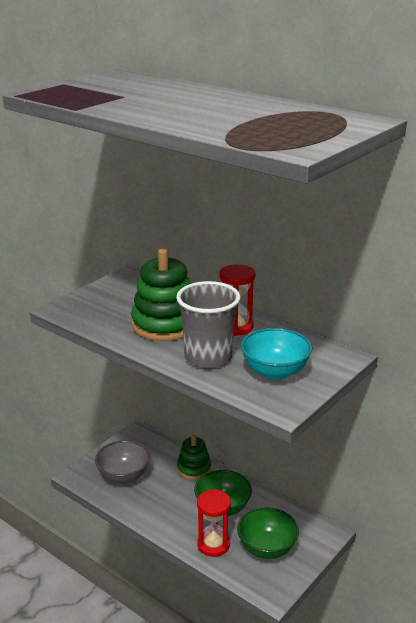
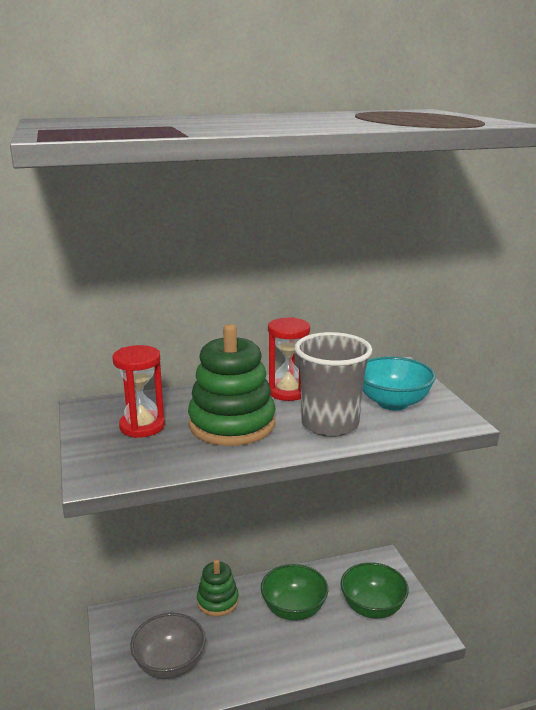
camera: 55 degrees left, 5 degrees down
(213, 544) = (338, 642): red hourglass -> red hourglass (142, 426)

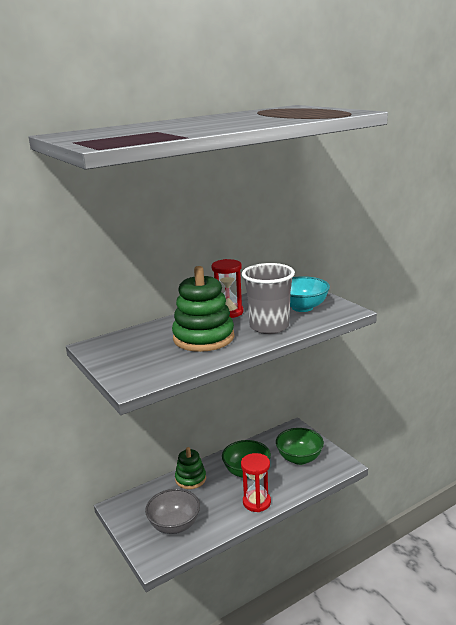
camera: 15 degrees left, 0 degrees up
(142, 426) = (141, 350): red hourglass -> red hourglass (256, 502)

